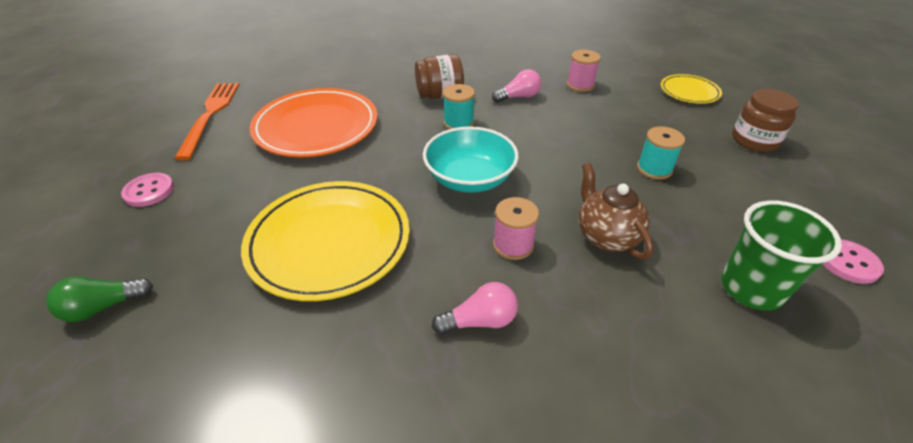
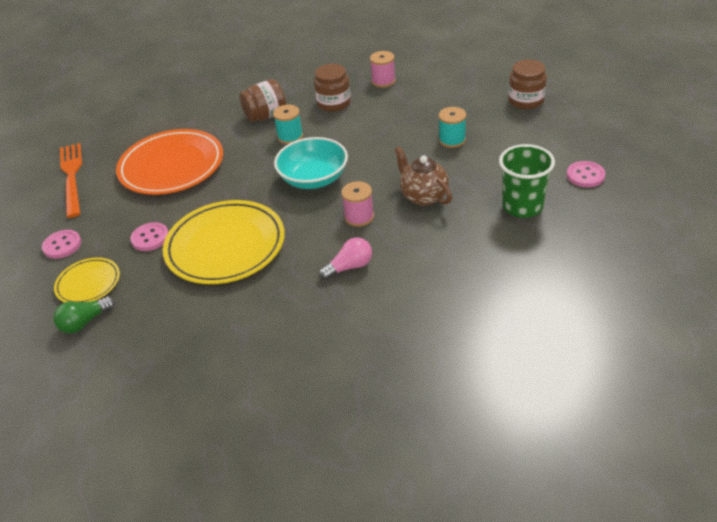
camera: 10 degrees left, 0 degrees up
(248, 207) = (150, 238): none -> pink button
(518, 97) = (334, 103): pink light bulb -> brown jar
(689, 92) = (474, 69): yellow plate -> yellow plate (88, 283)

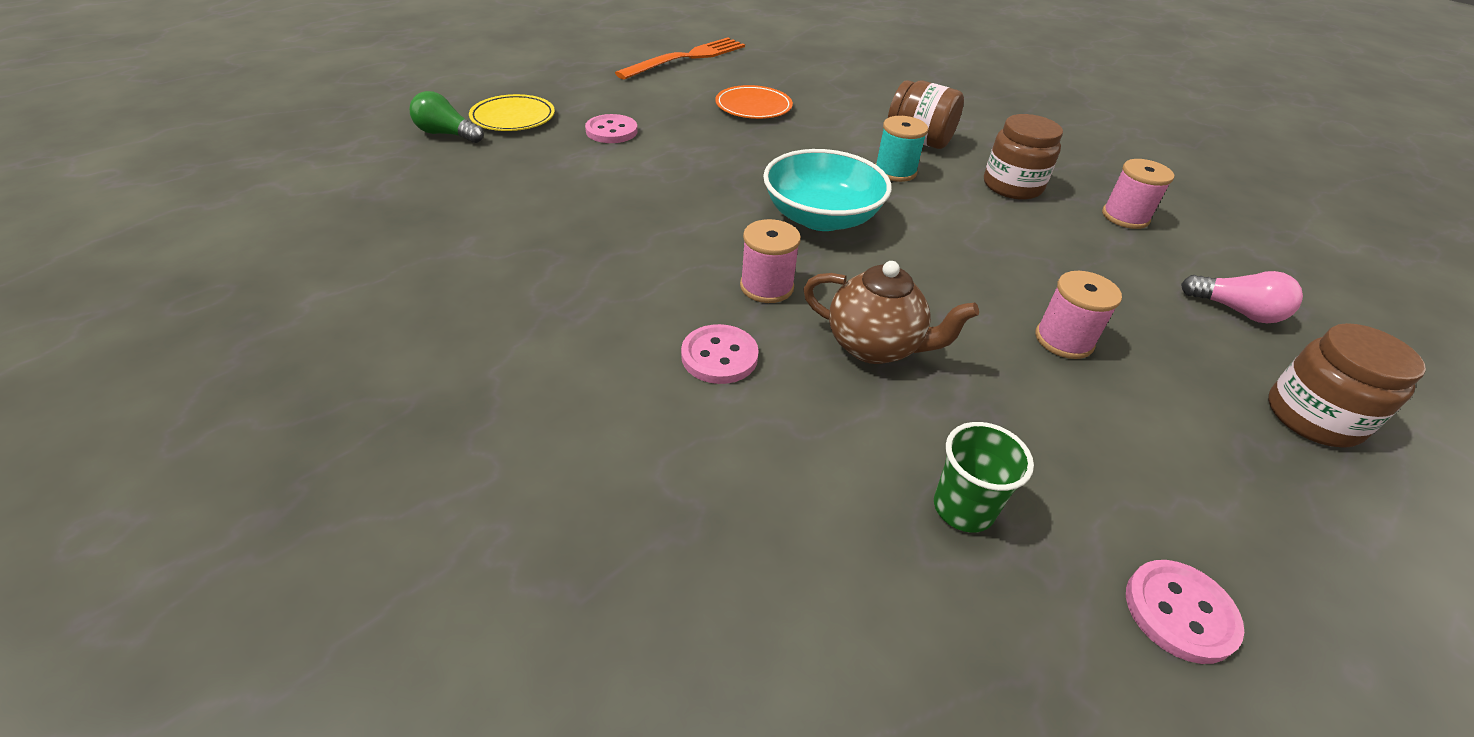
camera: 55 degrees right, 0 degrees up
(62, 245) = (569, 86): pink button -> pink button (719, 356)
(172, 166) = (753, 107): orange plate -> orange plate, size x0.52
(225, 246) = (626, 186): yellow plate -> none
(349, 267) = (641, 310): pink light bulb -> pink light bulb (1236, 311)
(423, 196) = (874, 346): brown teapot -> brown teapot turned 90 degrees clockwise
(452, 140) = (1064, 340): turquoise spool -> pink spool
(522, 206) = (963, 508): green cup -> green cup, size x0.62

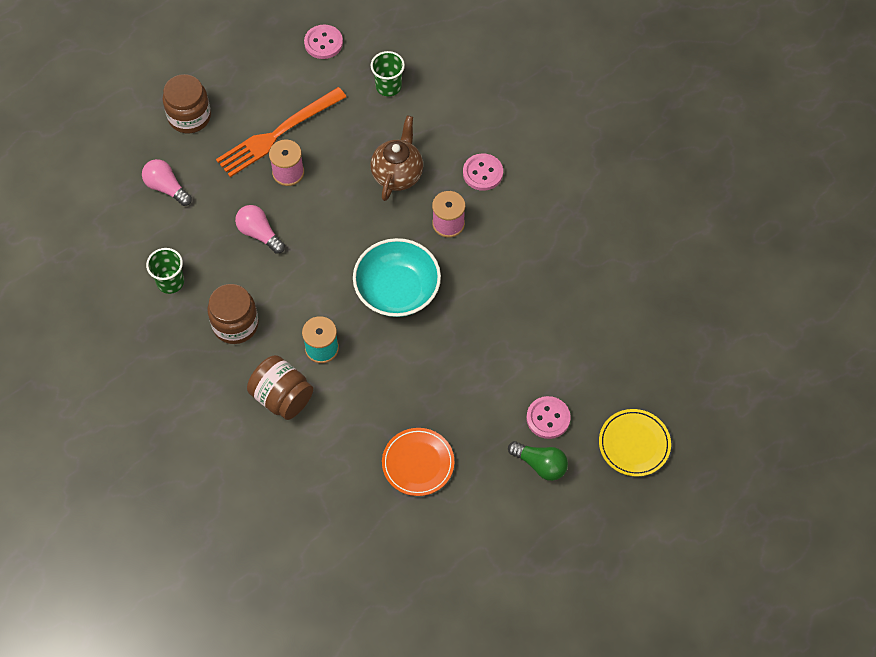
camera: 170 degrees left, 20 degrees up
(447, 134) = (682, 415): green light bulb -> green light bulb (540, 464)
(687, 58) = (473, 581): orange fork -> orange fork (278, 133)
(874, 346) = (397, 174): brown teapot -> brown teapot turned 75 degrees clockwise
(1050, 265) = (259, 234): none -> pink light bulb
(1125, 217) = (170, 282): pink spool -> green cup

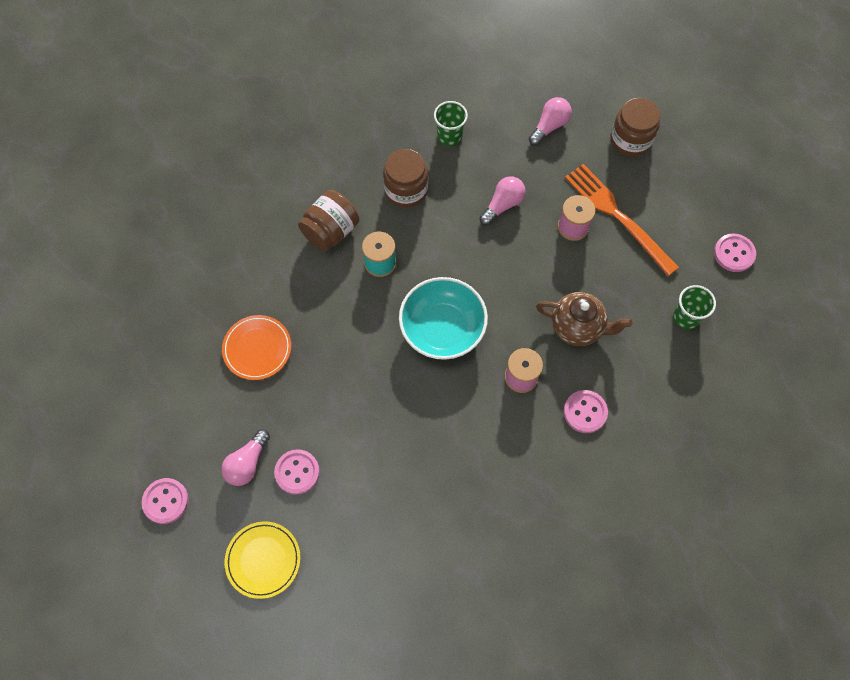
camera: 90 degrees right, 5 degrees up
(540, 464) = (247, 463): green light bulb -> pink light bulb
(582, 539) = (165, 501): none -> pink button

